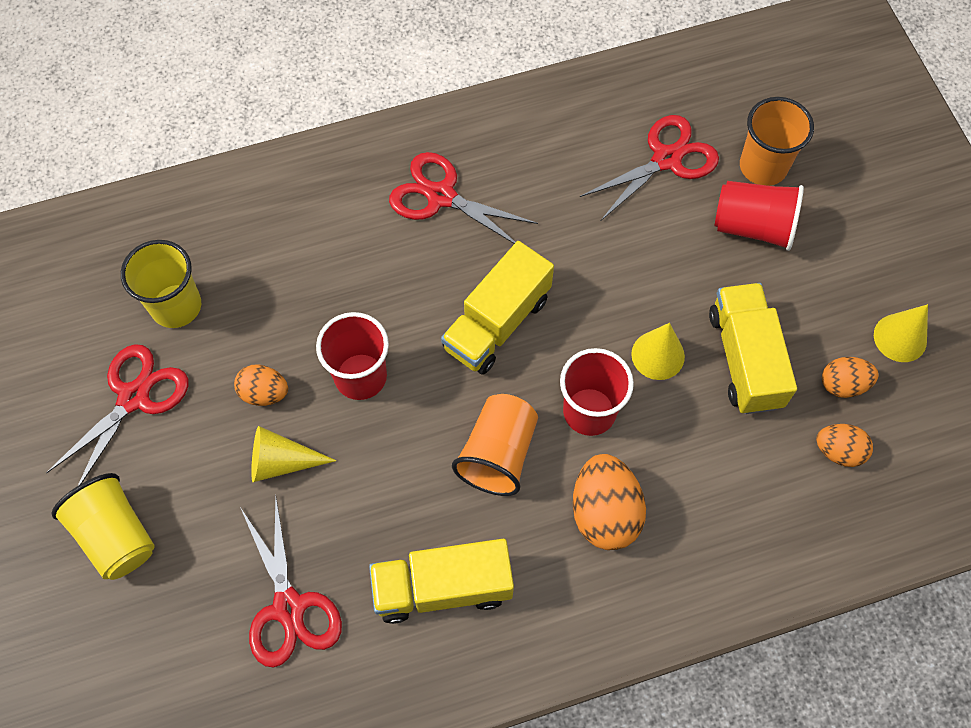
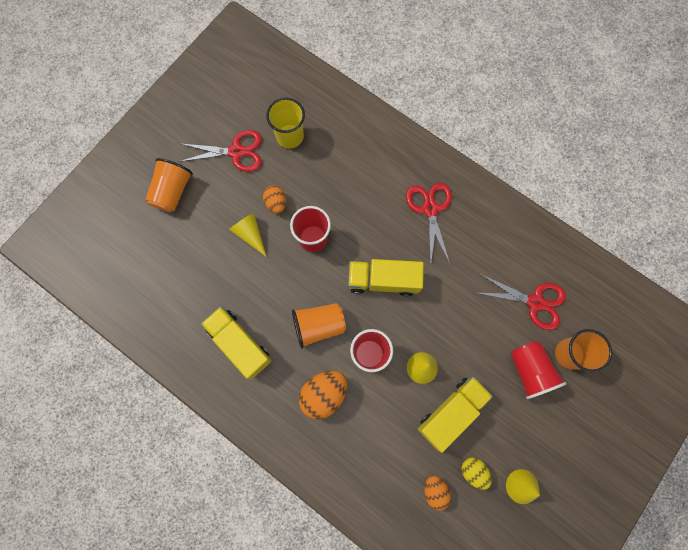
camera: 55 degrees right, 10 degrees up
(116, 535) = (172, 191): yellow cup -> orange cup
(289, 607) = (188, 284): red scissors -> none
(843, 384) = (473, 471): orange egg -> yellow egg

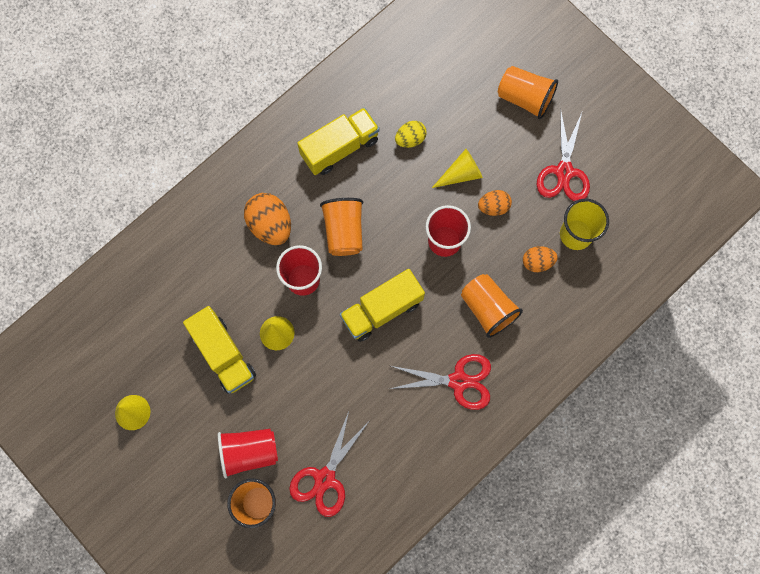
camera: 100 degrees right, 0 degrees up
(365, 195) = (487, 308): none -> orange cup
(383, 280) = (382, 310): yellow truck -> yellow truck turned 135 degrees counterclockwise
(434, 490) = (150, 320): orange egg -> orange egg (537, 262)
(473, 471) = (159, 364): yellow egg -> yellow egg (410, 139)

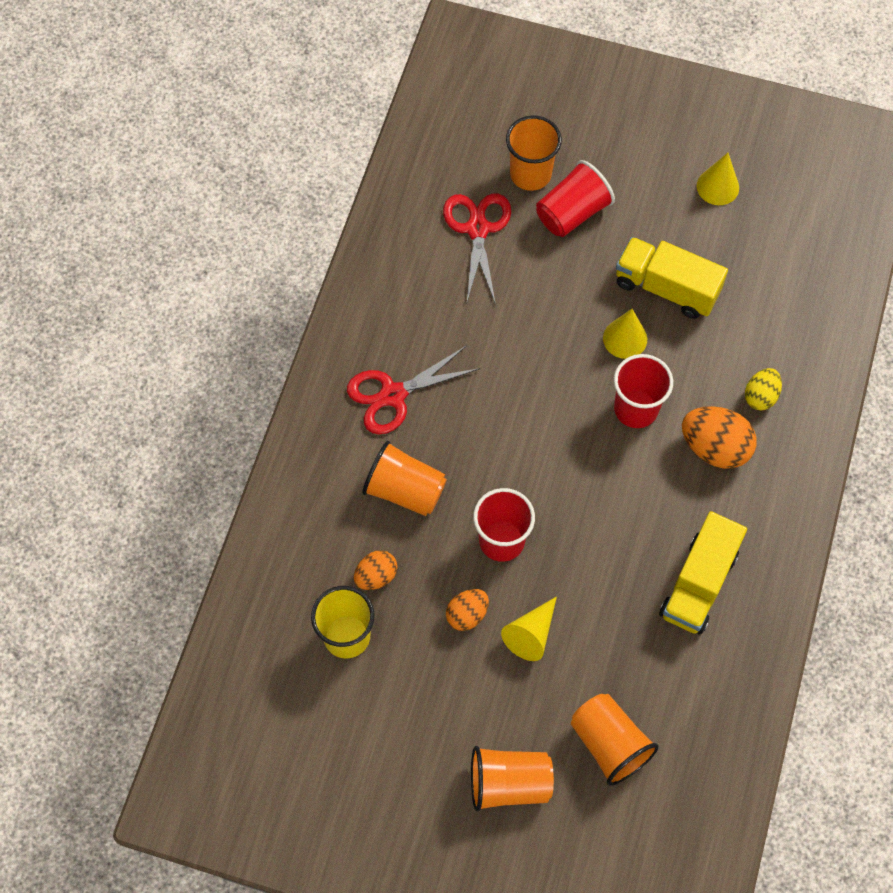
camera: 150 degrees right, 10 degrees down
(344, 231) = (626, 487): orange cup -> orange cup (609, 743)
(382, 310) = (525, 424): yellow truck -> none
(410, 139) = (620, 643): yellow egg -> yellow egg (760, 396)
(564, 172) = (403, 710): red scissors -> none

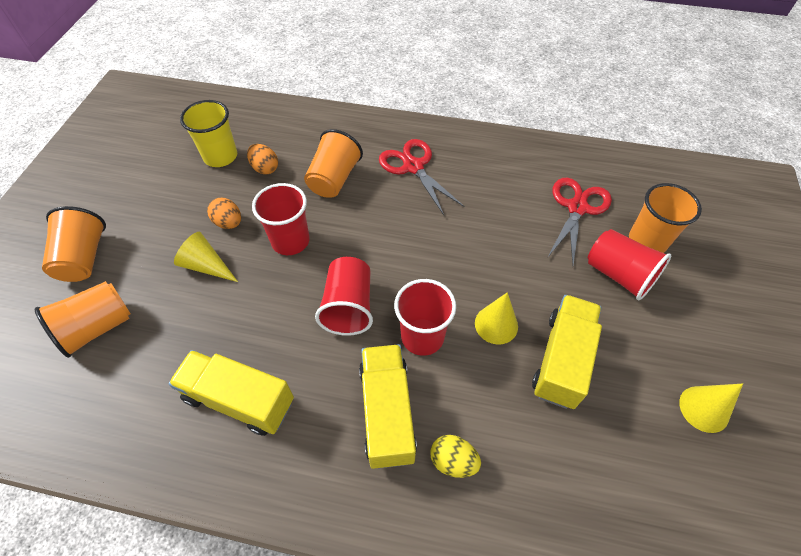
camera: 85 degrees right, 10 degrees down
(477, 229) = (577, 208): red scissors -> red scissors turned 60 degrees counterclockwise
(596, 478) = (348, 306): none -> red cup
(715, 448) = (387, 412): orange egg -> yellow truck

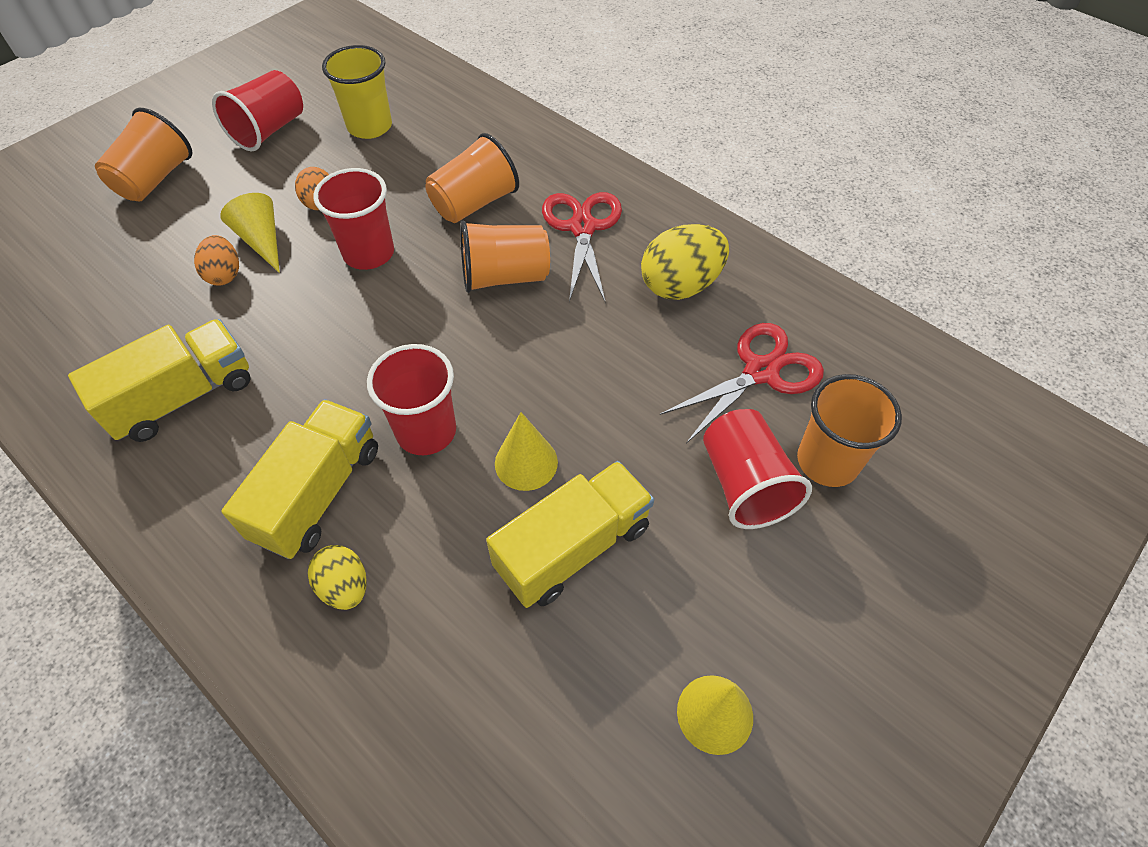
camera: 30 degrees right, 0 degrees up
(97, 328) = (113, 256): orange cup -> orange cup (505, 276)
(239, 400) = (183, 397): yellow truck -> yellow truck turned 90 degrees clockwise
(265, 168) = (407, 159): orange egg -> orange egg (224, 274)
(348, 306) = (372, 356): red cup -> red cup (269, 130)
(496, 177) = (680, 285): none -> yellow egg

